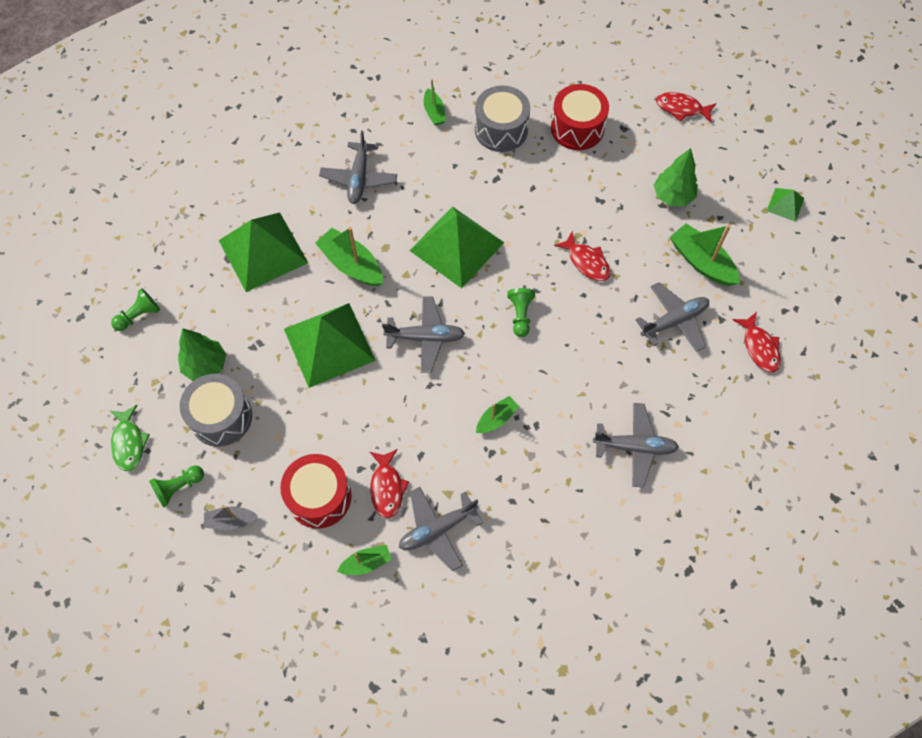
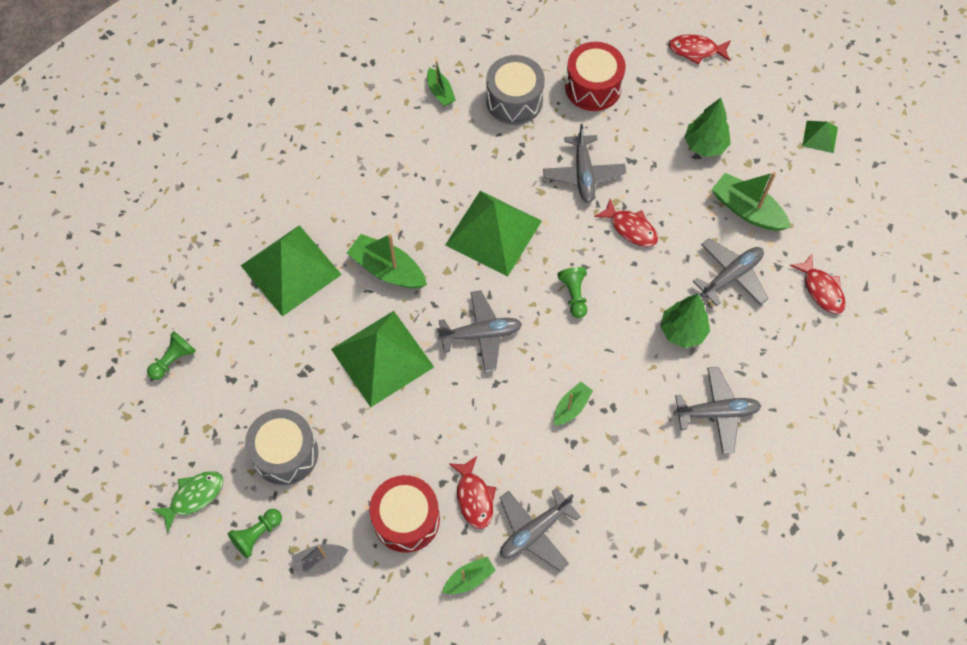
camera: 10 degrees left, 0 degrees up
(129, 442) = (194, 497): green fish -> green fish turned 105 degrees counterclockwise
(205, 365) = (257, 402): green tree -> green tree (682, 331)
(359, 178) = (376, 175): grey plane -> grey plane (583, 174)

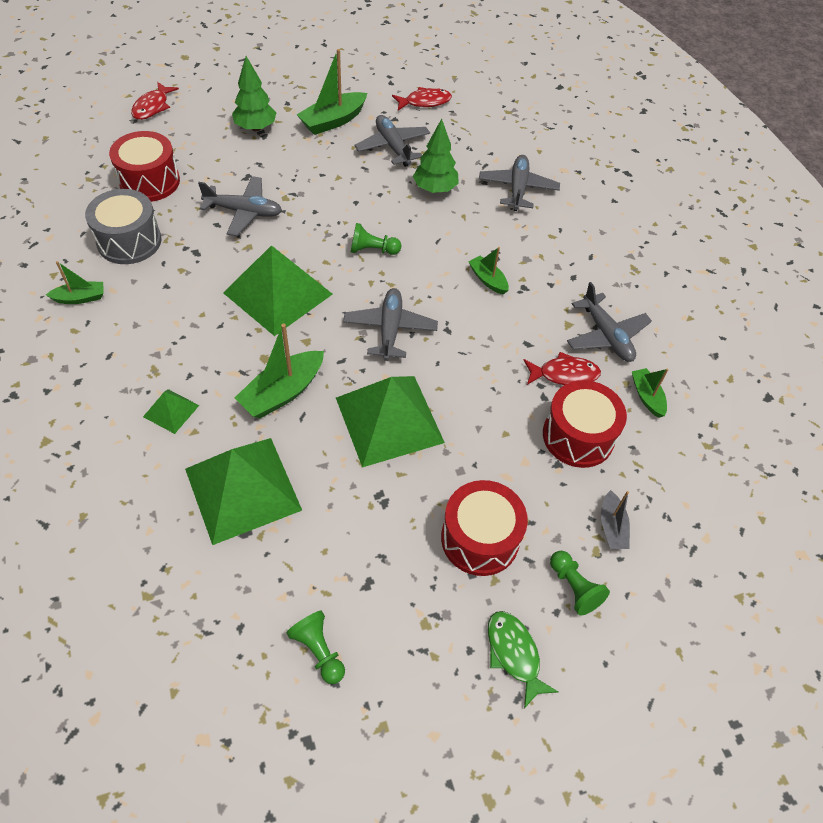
camera: 80 degrees left, 10 degrees down
(285, 453) = (480, 538): grey drum -> red drum
(630, 228) = (318, 195): red fish -> none
(820, 136) = (283, 63): green pyramid -> green pyramid (171, 411)

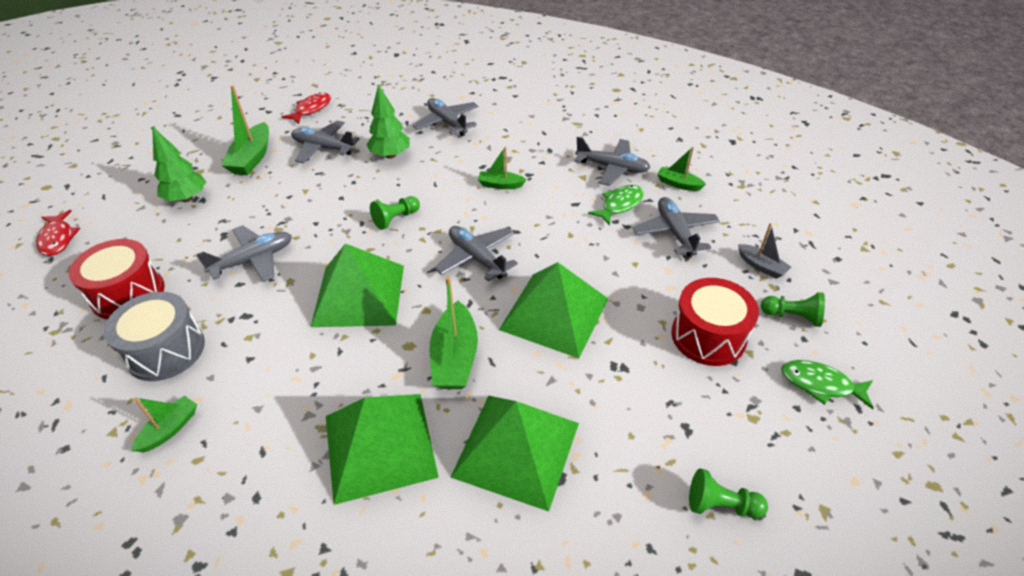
camera: 40 degrees left, 10 degrees down
(171, 411) = (380, 445): green pyramid -> green pyramid, size x2.19
(564, 374) = (619, 205): red fish -> green fish
(578, 436) = (675, 232): red drum -> grey plane

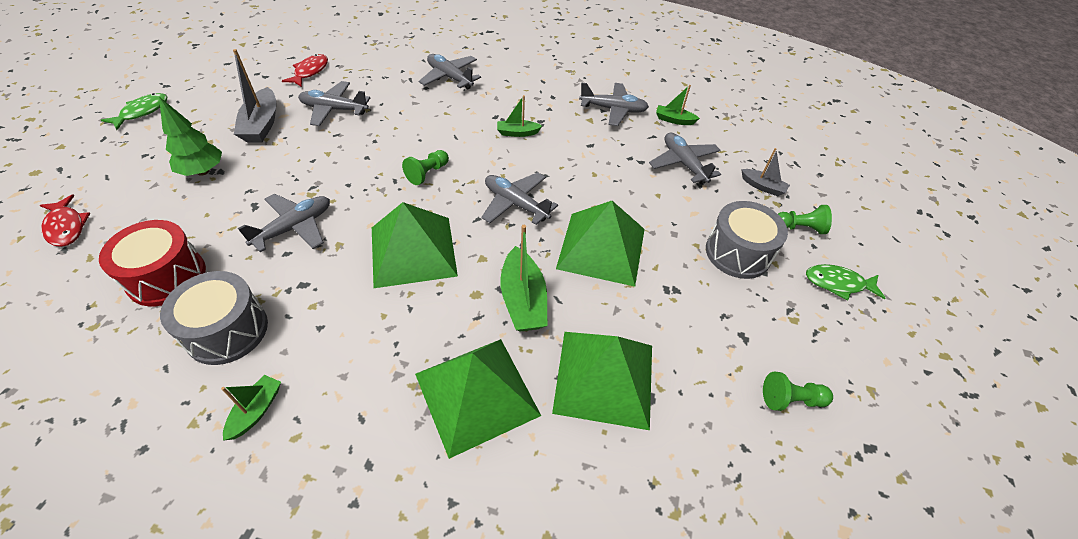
camera: 15 degrees left, 5 degrees up
(252, 158) = (262, 124): green boat -> grey boat
(390, 155) = (404, 112): green tree -> none
(619, 205) = (629, 143): green fish -> green fish (142, 112)
(708, 336) = (737, 253): red drum -> grey drum

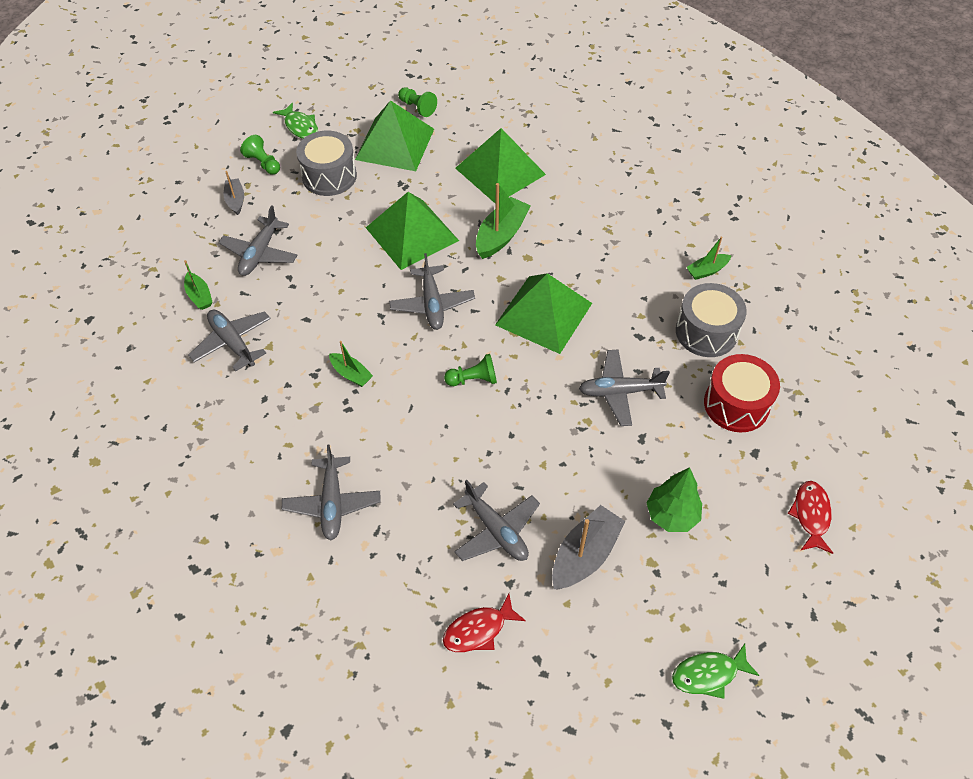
camera: 135 degrees left, 5 degrees up
(477, 394) = (577, 206): green pyramid -> green pyramid (394, 144)

